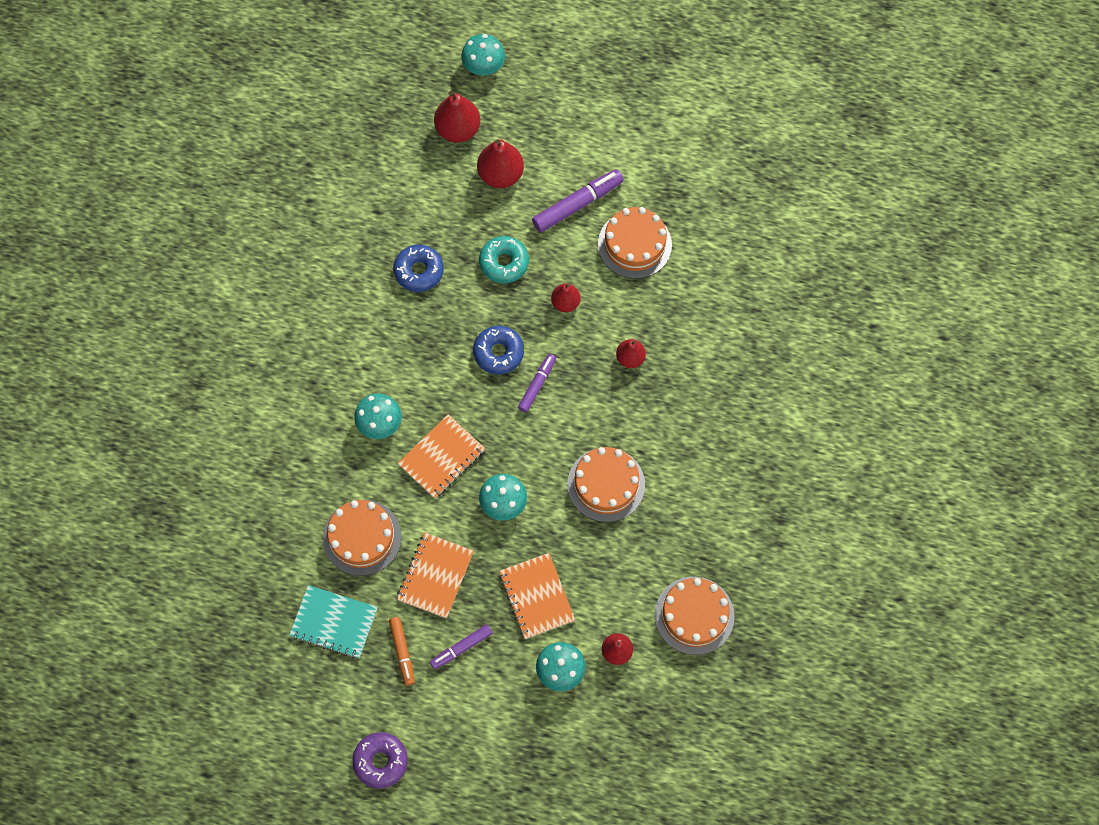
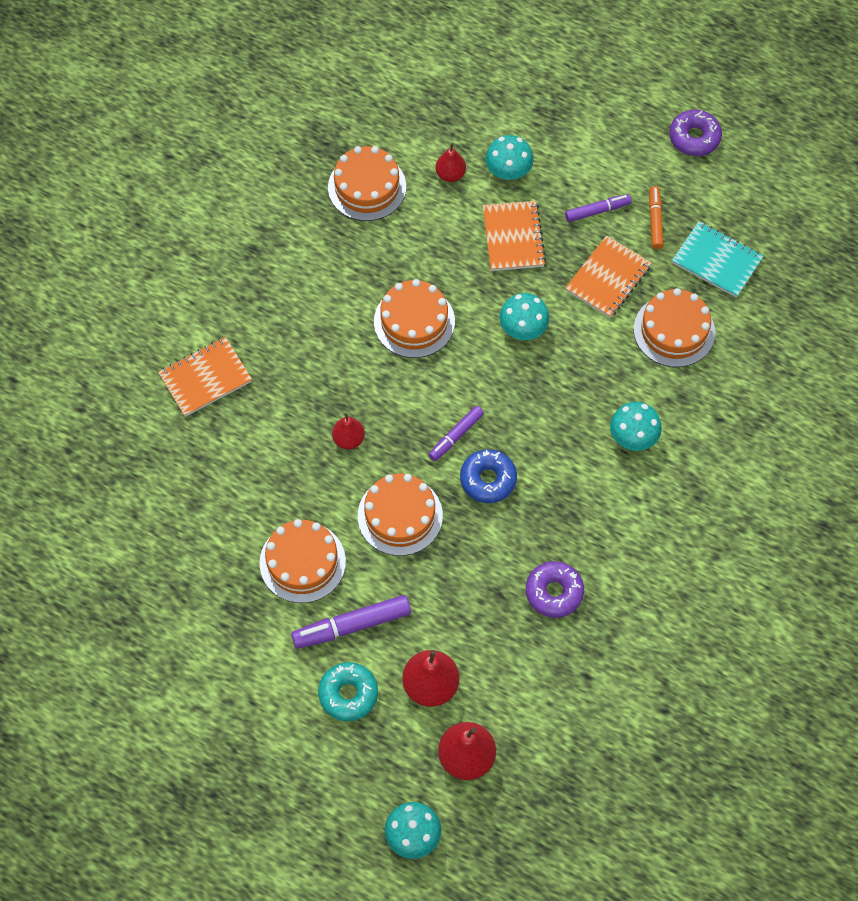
camera: 165 degrees left, 5 degrees down
(419, 271) = (554, 592): blue donut -> purple donut
(441, 457) = (575, 387): orange notebook -> orange notebook (205, 378)
(504, 263) = (455, 578): turquoise donut -> turquoise donut (348, 694)
(565, 303) = (400, 516): red pear -> orange cake

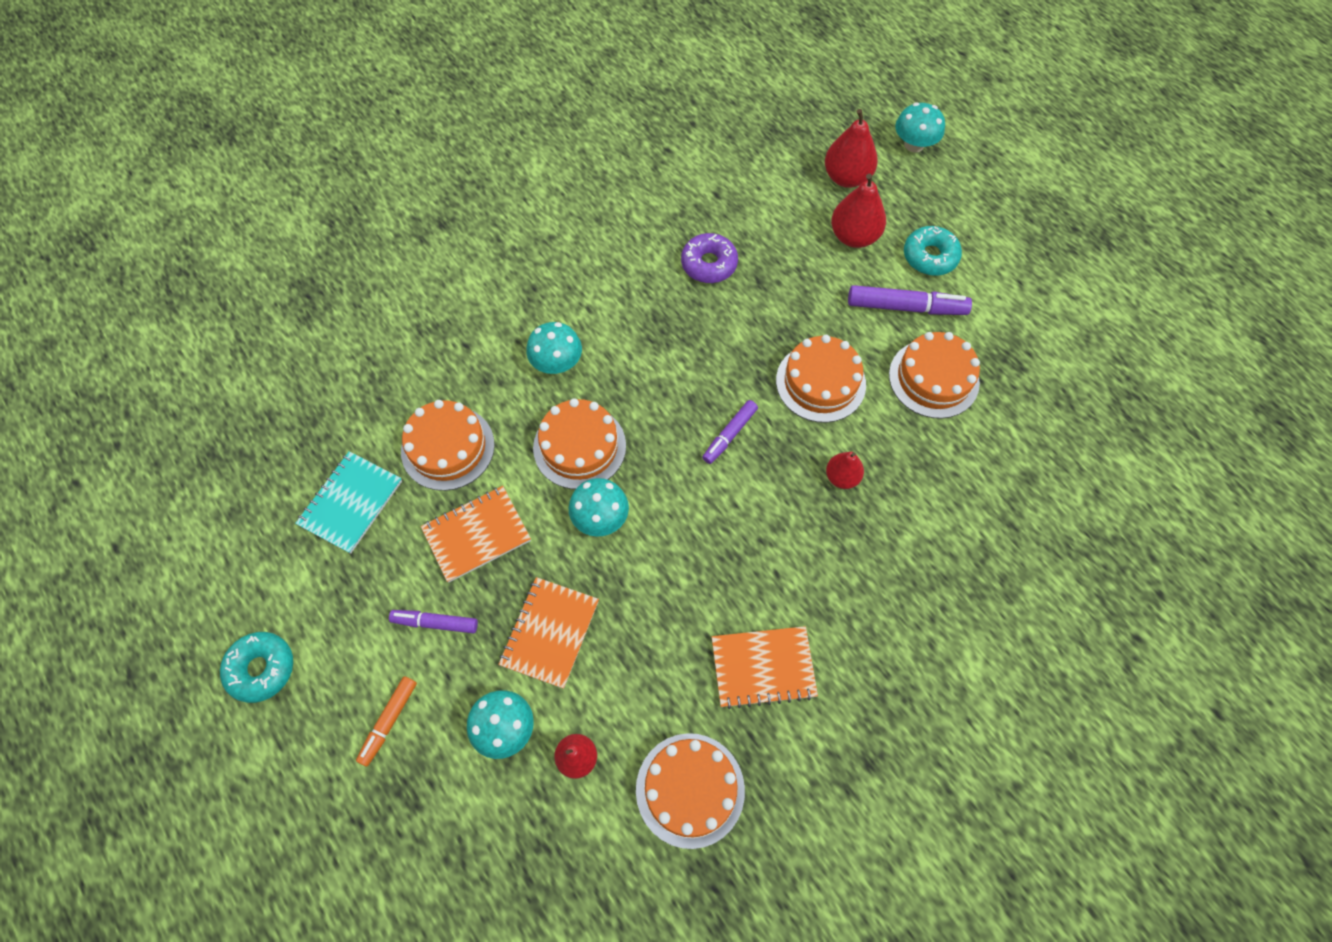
camera: 155 degrees left, 0 degrees up
(205, 378) = (979, 613): orange notebook -> orange notebook (763, 667)
(414, 321) = (714, 578): orange cake -> orange cake (579, 446)
(456, 436) = (729, 435): purple marker -> purple marker turned 150 degrees clockwise
(488, 479) = (718, 381): blue donut -> none
(655, 220) = (381, 580): orange marker -> orange marker (389, 721)
(694, 137) = (261, 669): purple donut -> turquoise donut
(717, 261) = (351, 503): turquoise notebook -> turquoise notebook turned 60 degrees clockwise

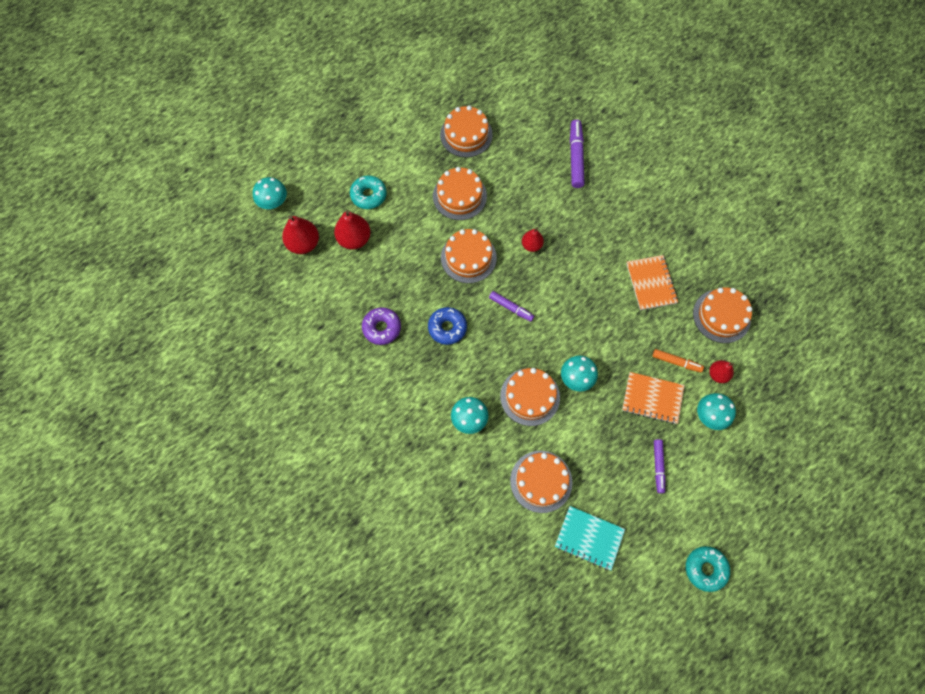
camera: 95 degrees left, 5 degrees up
(389, 721) = (720, 482): orange marker -> orange marker (676, 362)
(476, 535) = (598, 451): orange notebook -> none
(702, 345) = (447, 328): none -> blue donut
(906, 307) = (409, 209): purple marker -> purple marker (576, 157)
(1055, 397) = (466, 134): none -> orange cake

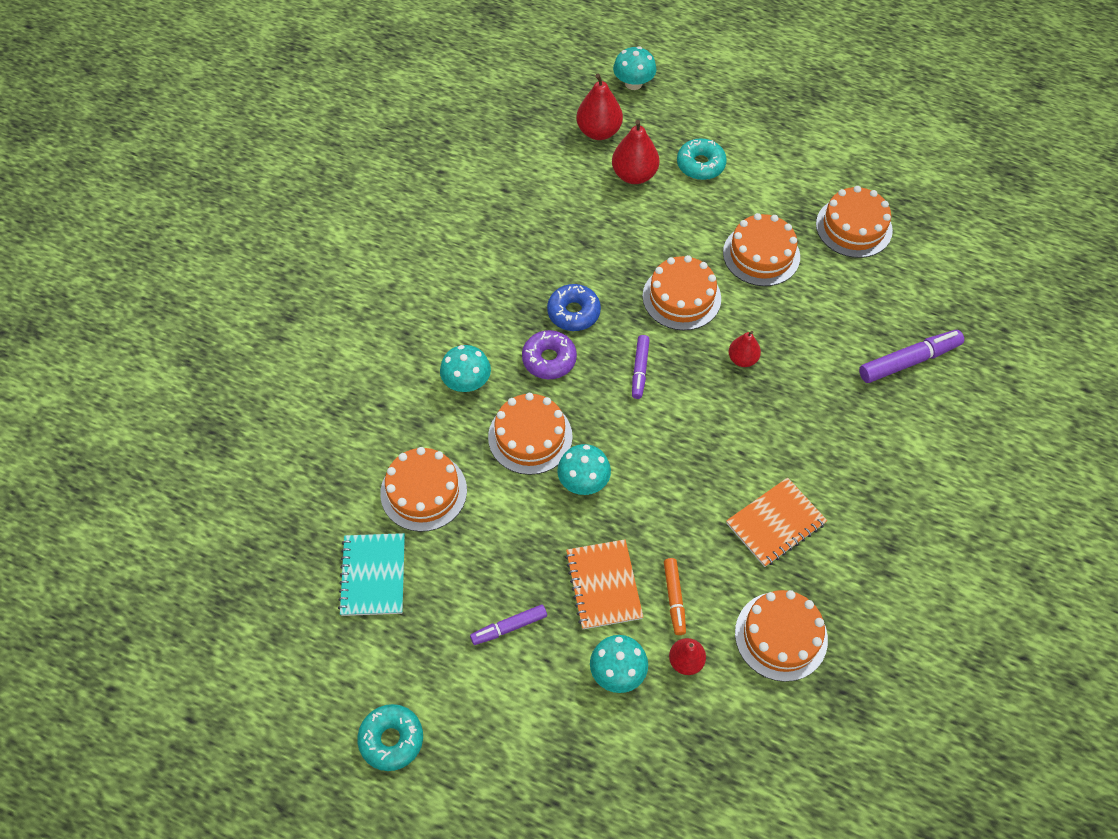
camera: 65 degrees right, 10 degrees down
(382, 328) = (536, 247): purple donut -> purple donut (549, 359)

